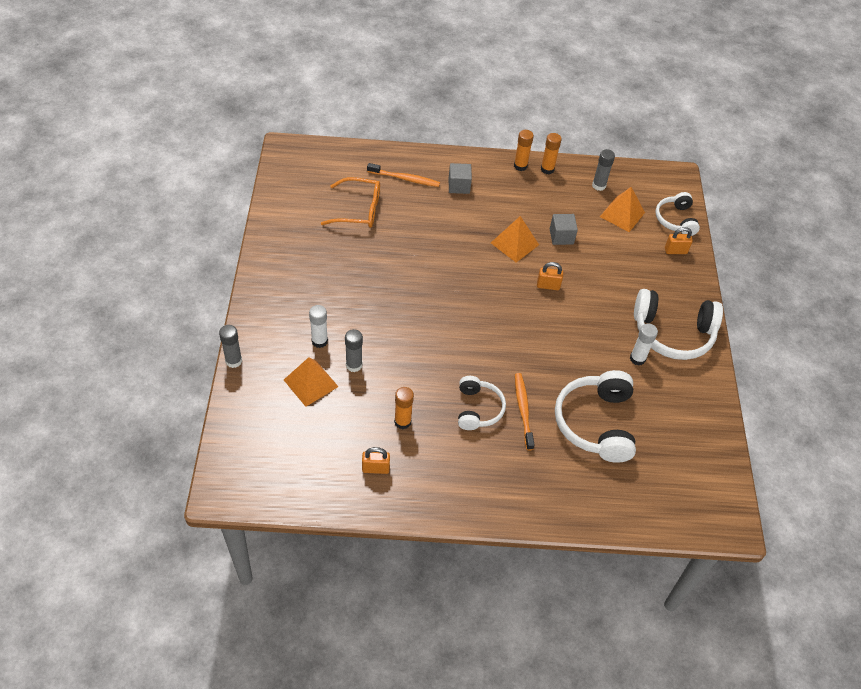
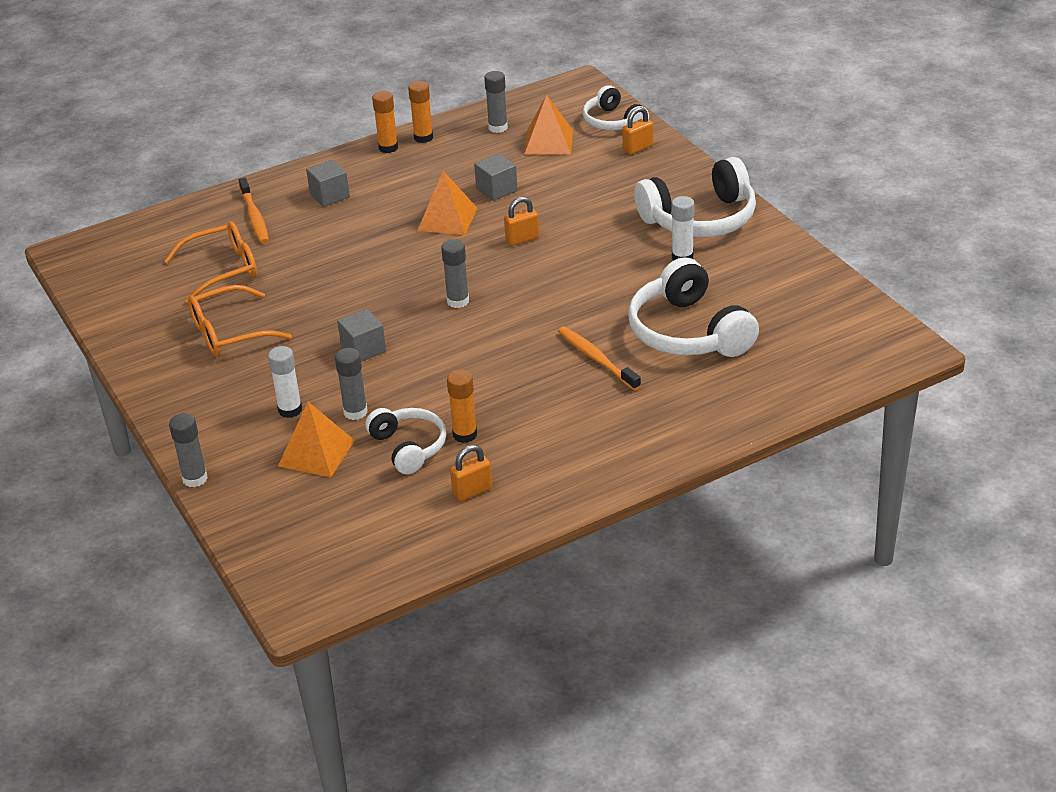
camera: 25 degrees left, 15 degrees down
(328, 261) = (229, 333): none -> orange glasses
(393, 319) = (363, 349): none -> grey cube
(404, 178) = (254, 217): orange toothbrush -> orange toothbrush turned 90 degrees clockwise
(473, 313) = (458, 301): none -> grey glue stick
(478, 409) = (543, 382): white headphones -> white headphones (408, 447)

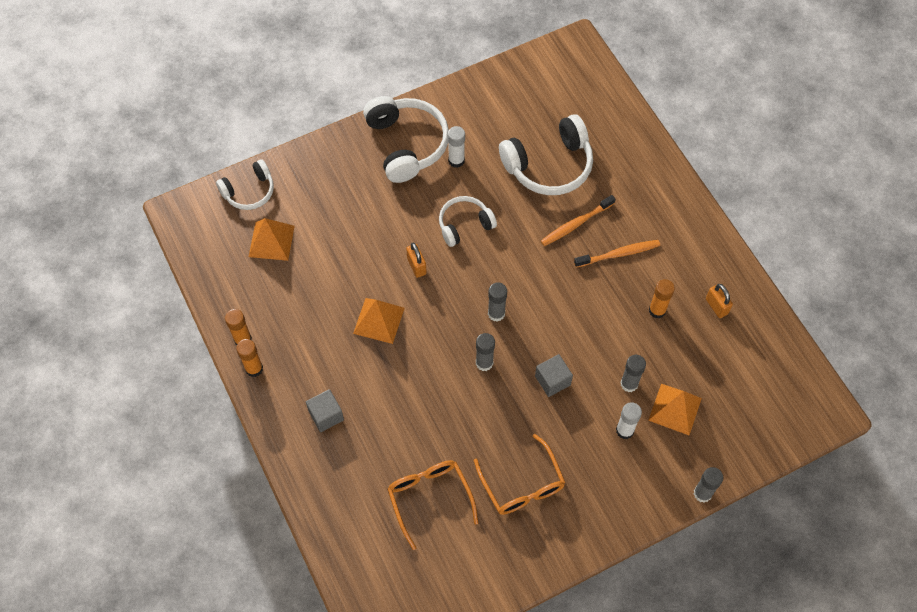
camera: 90 degrees left, 25 degrees up
(254, 217) = (350, 478): orange toothbrush -> orange toothbrush (618, 254)
(408, 447) = (670, 347): white headphones -> white headphones (464, 225)
(496, 190) = (340, 282): grey cube -> none
(498, 128) = (239, 279): grey glue stick -> grey glue stick (484, 363)
(638, 148) = (295, 177): orange padlock -> none

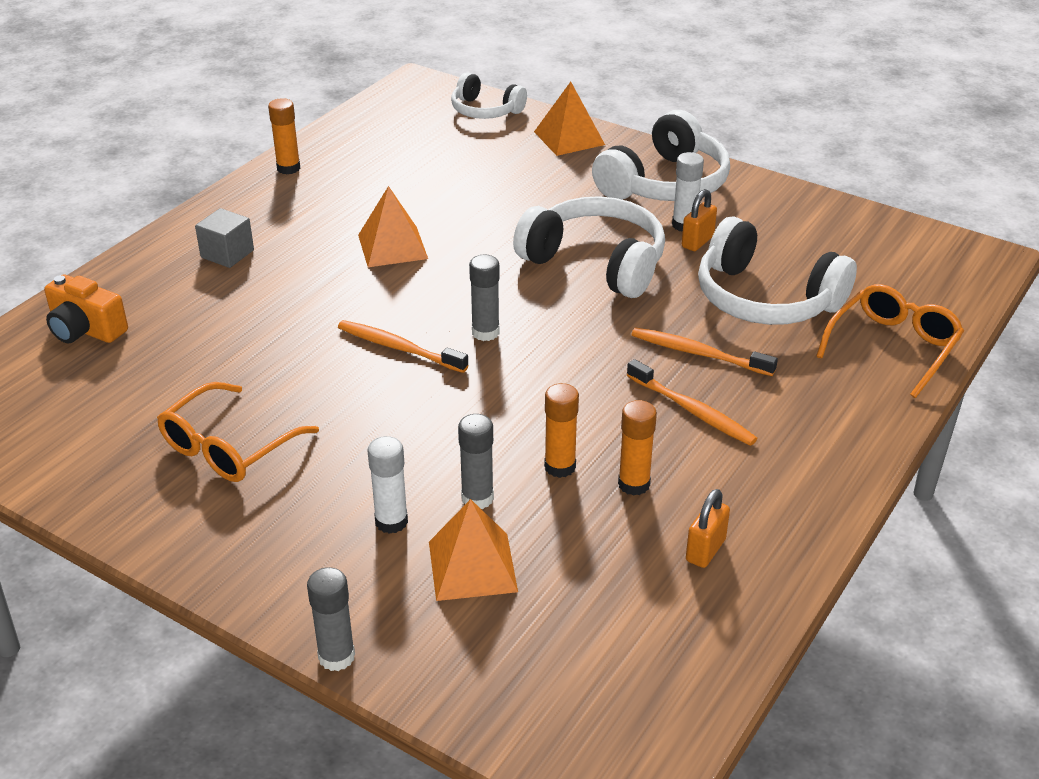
camera: 60 degrees right, 25 degrees down
(254, 368) = (255, 187): orange glue stick -> orange glue stick (560, 467)
(271, 241) = (434, 143): orange pyramid -> orange pyramid (569, 138)
(361, 524) = (86, 330): none -> orange camera
(416, 266) = (497, 247): orange padlock -> orange padlock (697, 242)
(429, 498) = (157, 371): orange glasses -> orange glasses (893, 347)
(464, 225) = (596, 262): white headphones -> white headphones, size x1.67
(484, 363) = (399, 348): grey glue stick -> orange toothbrush
(552, 380) = (421, 418): grey cube -> none

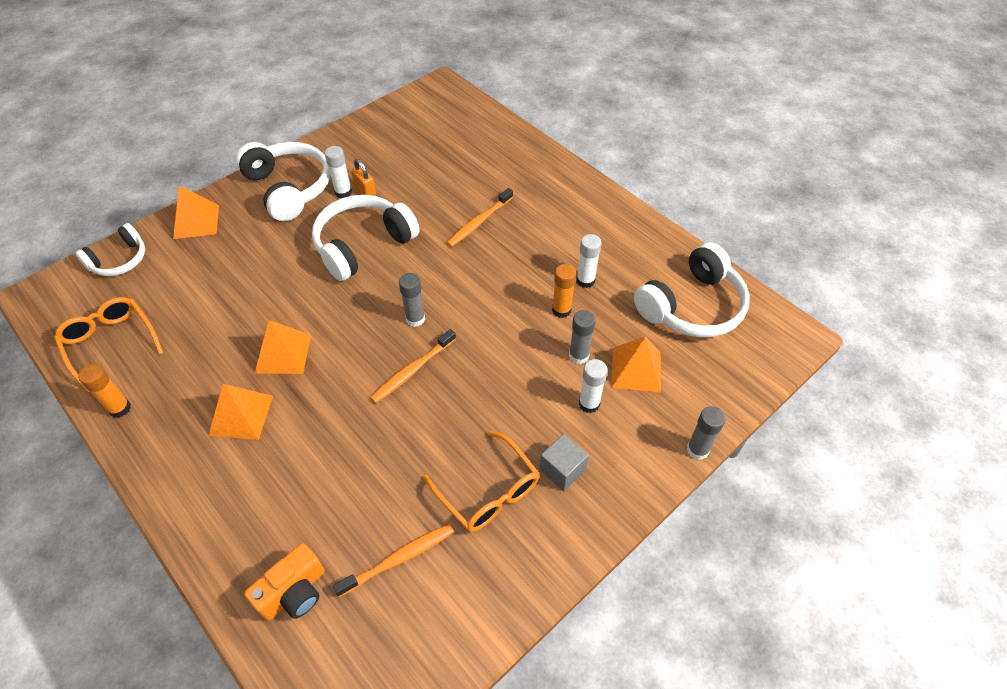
camera: 75 degrees left, 15 degrees up
(227, 254) = (232, 469): grey cube -> grey cube (562, 470)
(298, 241) = (241, 415): none -> orange pyramid
(634, 484) = (585, 280): orange glue stick -> white glue stick
(692, 410) = (530, 239): orange toothbrush -> orange toothbrush (398, 559)
(705, 550) = (644, 265): orange padlock -> none
(765, 299) = (439, 179): white headphones -> white headphones (692, 306)
(893, 347) = (504, 144): orange glasses -> orange glasses (110, 343)

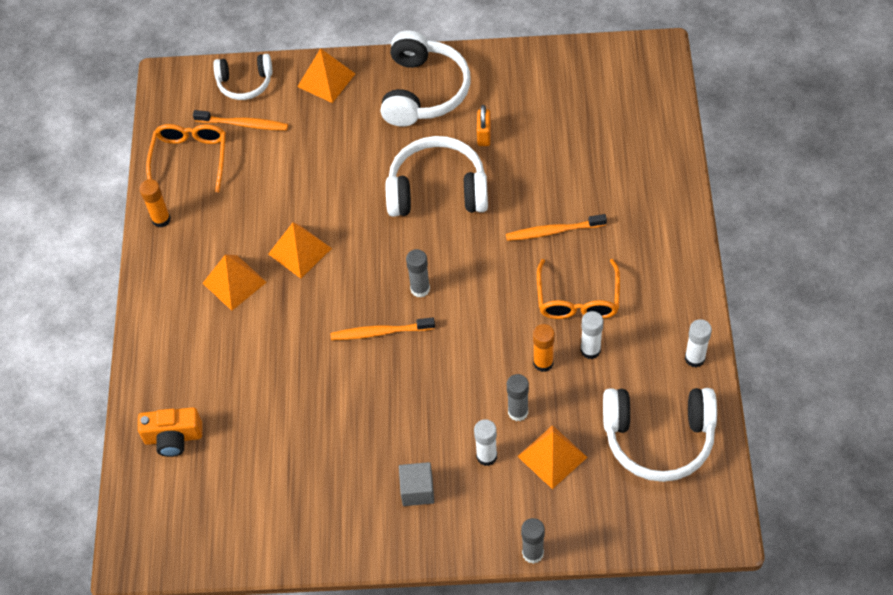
camera: 45 degrees right, 5 degrees up
(343, 192) = (465, 124): white glue stick -> white glue stick (694, 358)
(398, 559) = (253, 466): orange toothbrush -> orange toothbrush (243, 124)
(488, 491) = (351, 466): orange glasses -> orange glasses (578, 299)

